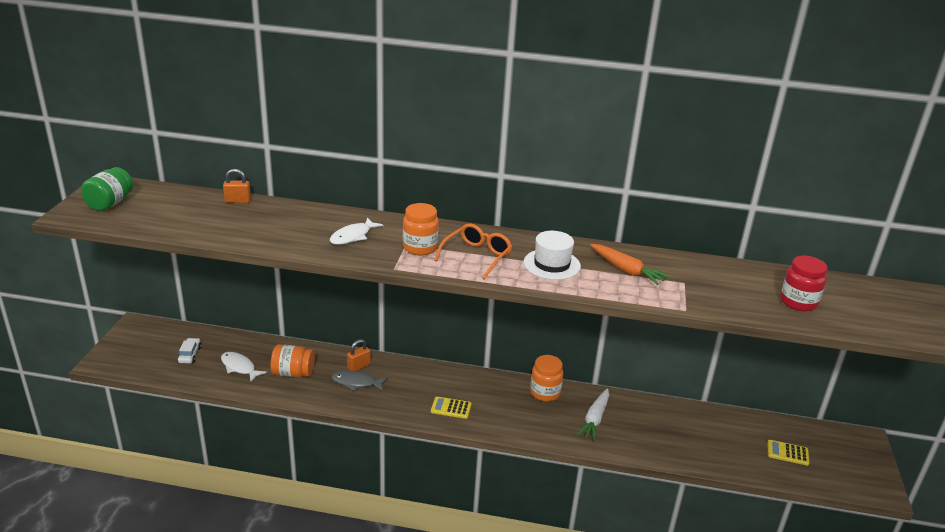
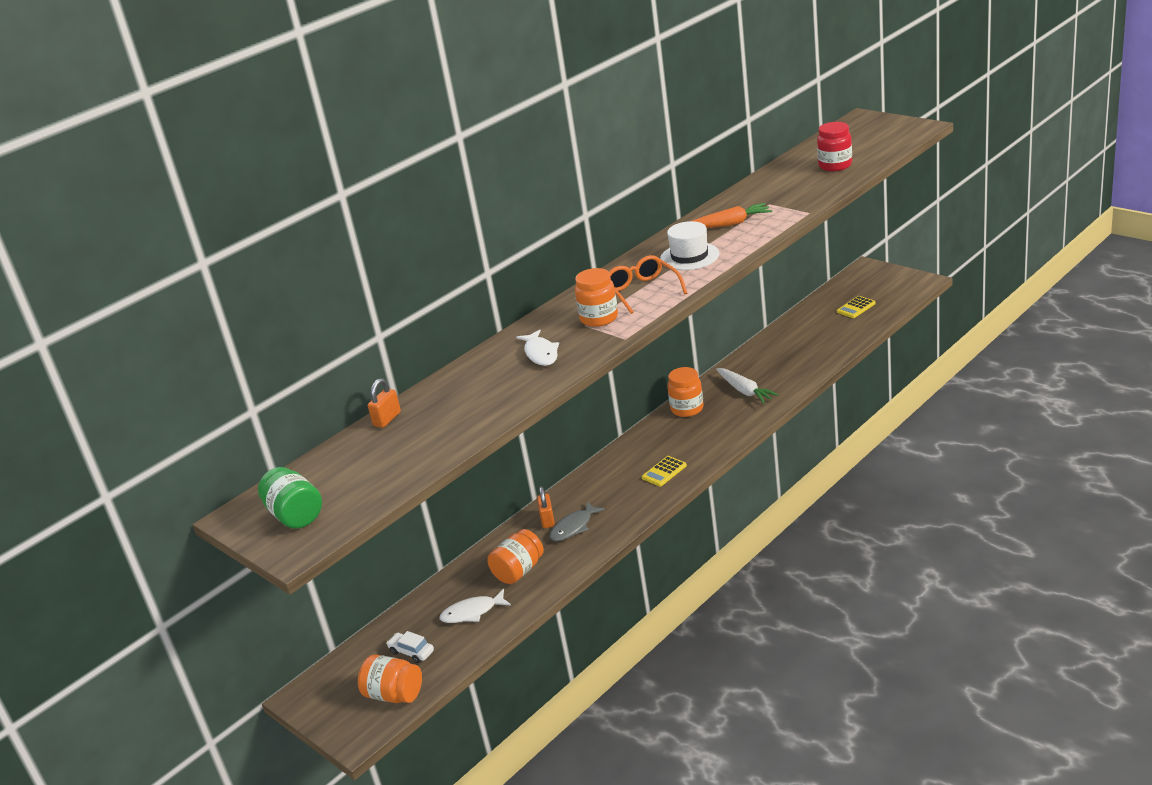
camera: 50 degrees left, 0 degrees up
(145, 363) = (394, 694): none -> orange jar

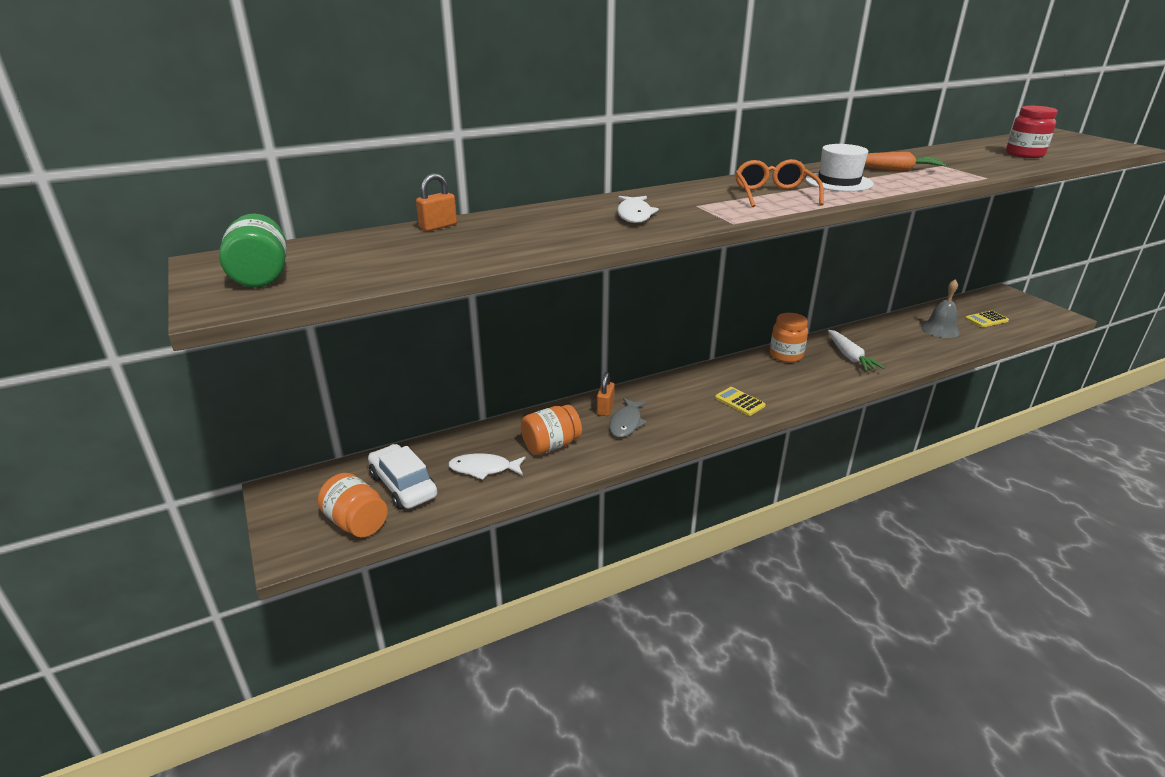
camera: 15 degrees right, 0 degrees up
(411, 652) = (403, 486): white car -> white car, size x1.74
(574, 527) = (626, 423): grey fish -> grey fish turned 45 degrees counterclockwise
(599, 318) = (715, 204): orange jar -> none
(664, 472) = (739, 402): yellow calculator -> yellow calculator turned 75 degrees clockwise
(817, 333) = (940, 329): none -> grey bell

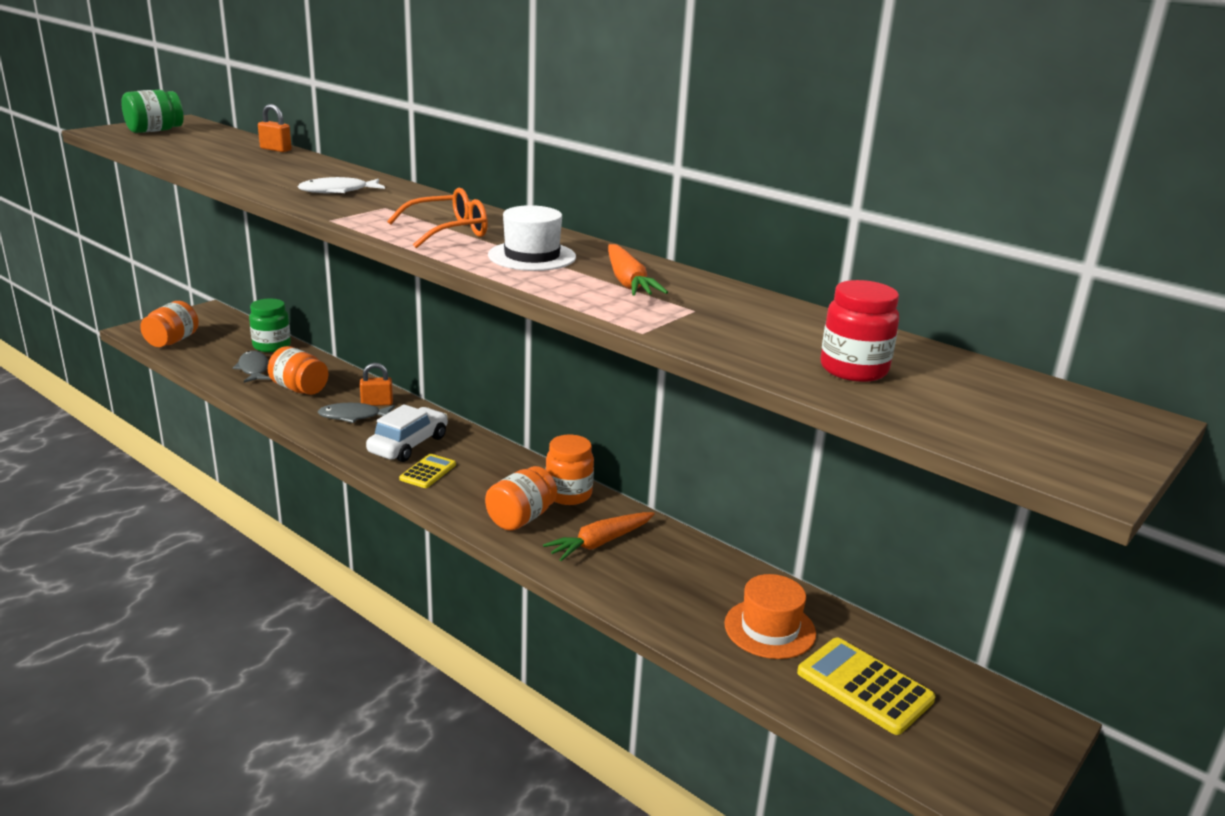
camera: 65 degrees right, 5 degrees down
(403, 486) = (222, 346): white car -> white car (408, 444)
(430, 453) = (272, 346): none -> green jar
(483, 469) = (254, 369): white fish -> grey fish
(815, 377) = (521, 518): none -> orange jar
(850, 357) = (600, 543): white carrot -> orange carrot
(940, 329) = (769, 629): grey bell -> orange hat
(986, 320) = (864, 686): yellow calculator -> yellow calculator, size x1.66

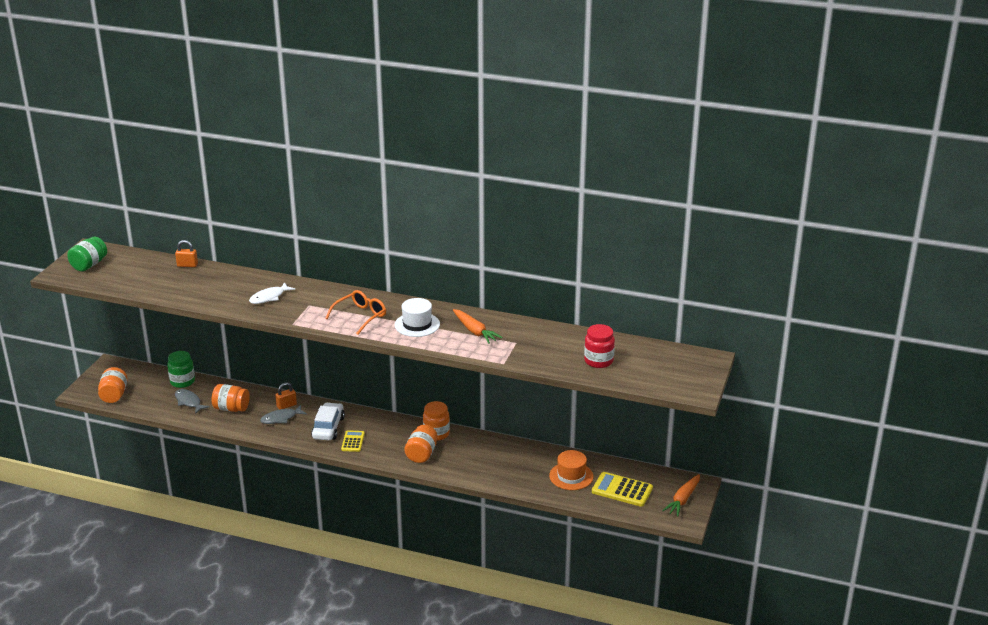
camera: 20 degrees left, 5 degrees up
(600, 543) = (469, 456): orange carrot -> orange carrot (683, 499)

